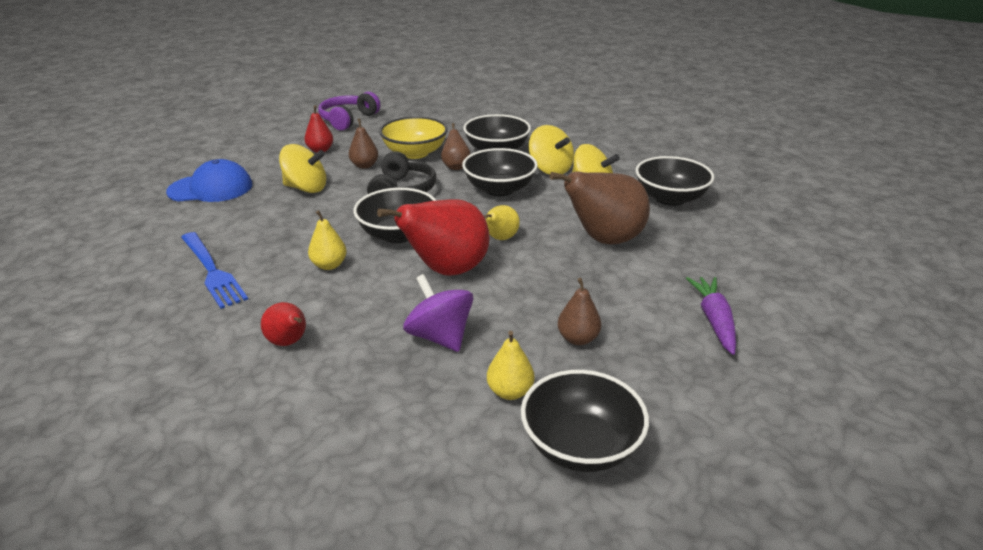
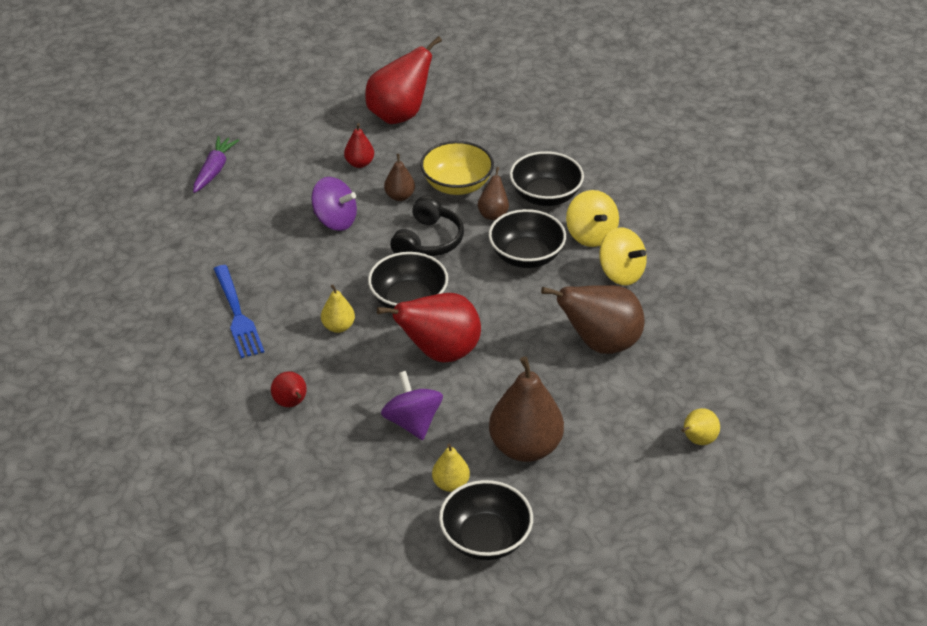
camera: 15 degrees right, 10 degrees up
(211, 188) = (244, 205): blue cap -> none
(306, 188) = (335, 220): yellow spinning top -> purple spinning top
(348, 119) = (399, 115): purple headphones -> red pear
(500, 238) = (502, 323): yellow pear -> yellow pear (697, 440)
(578, 338) = (525, 447): brown pear -> brown pear, size x2.01
(670, 198) = (696, 301): black bowl -> none
(714, 320) = (651, 453): purple carrot -> purple carrot (214, 170)

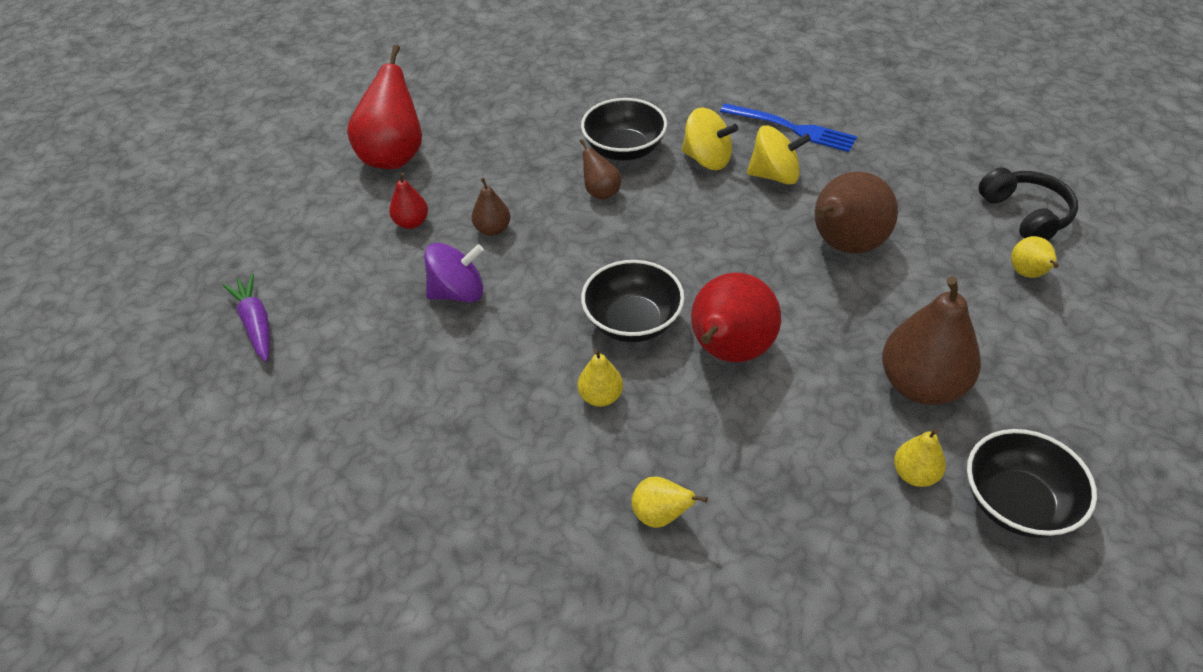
camera: 40 degrees left, 5 degrees up
(237, 314) = (478, 461): blue fork -> blue fork (792, 128)
(291, 403) = (660, 515): red pear -> yellow pear
(412, 422) = (798, 440): purple spinning top -> none
(428, 241) = (575, 253): black headphones -> black headphones (1025, 215)
(457, 185) = (533, 186): yellow bowl -> none
(526, 256) = (680, 211): black bowl -> none

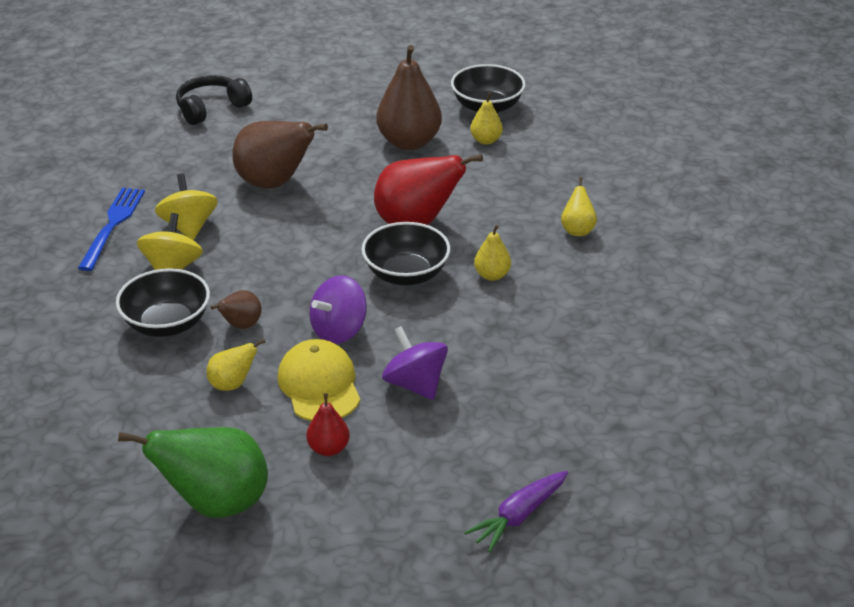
camera: 110 degrees left, 10 degrees down
(394, 156) = (216, 503): red pear -> green pear
(493, 229) = (319, 385): brown pear -> yellow cap
(563, 254) = (339, 330): none -> purple spinning top
(1028, 274) = (279, 106): yellow pear -> yellow pear (232, 384)

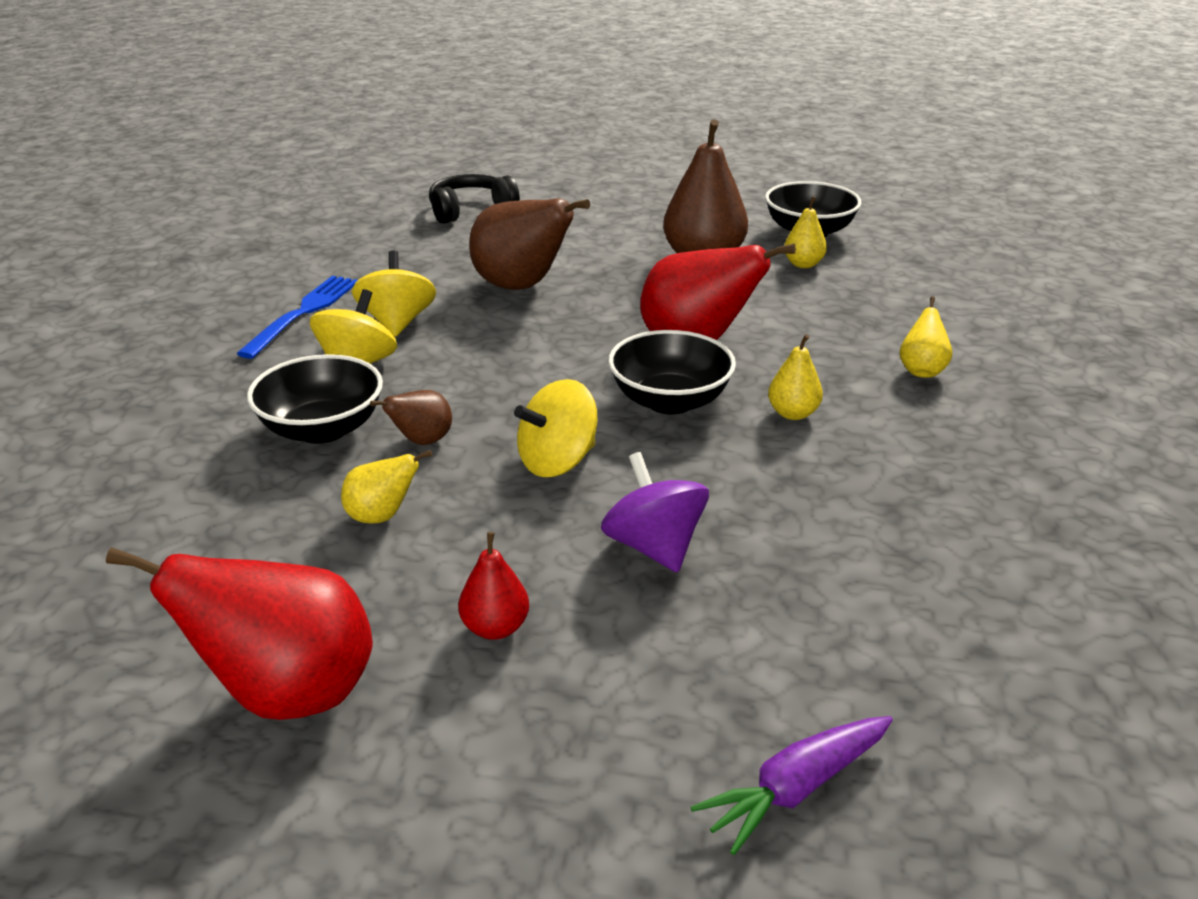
camera: 10 degrees right, 5 degrees down
(216, 503) = (288, 693): green pear -> red pear
(319, 385) = (508, 532): yellow cap -> none
(339, 330) = (557, 461): purple spinning top -> yellow spinning top

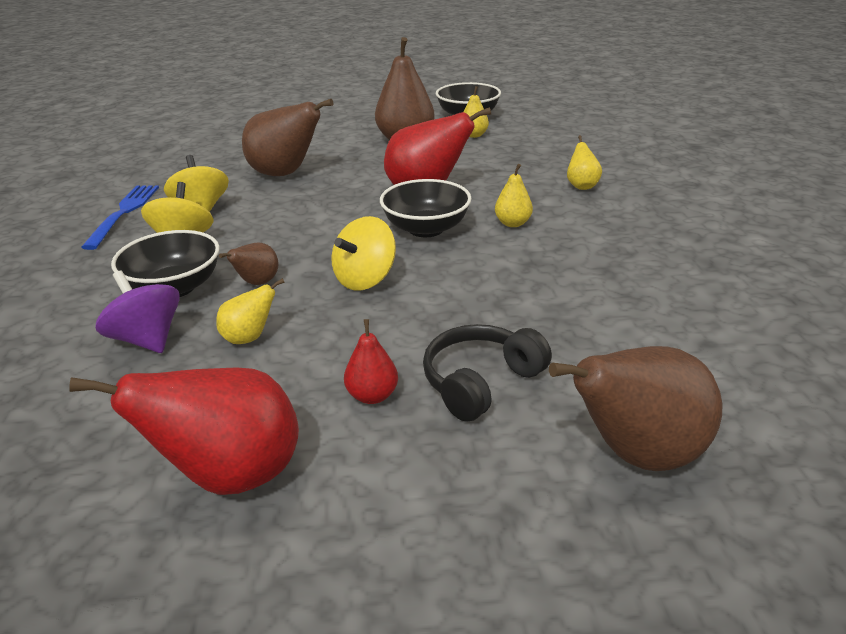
camera: 15 degrees left, 0 degrees up
(471, 210) = (224, 131): black headphones -> black headphones (481, 382)
(654, 546) = (461, 321): purple spinning top -> purple spinning top (147, 339)
(796, 788) = (636, 454): purple carrot -> brown pear

